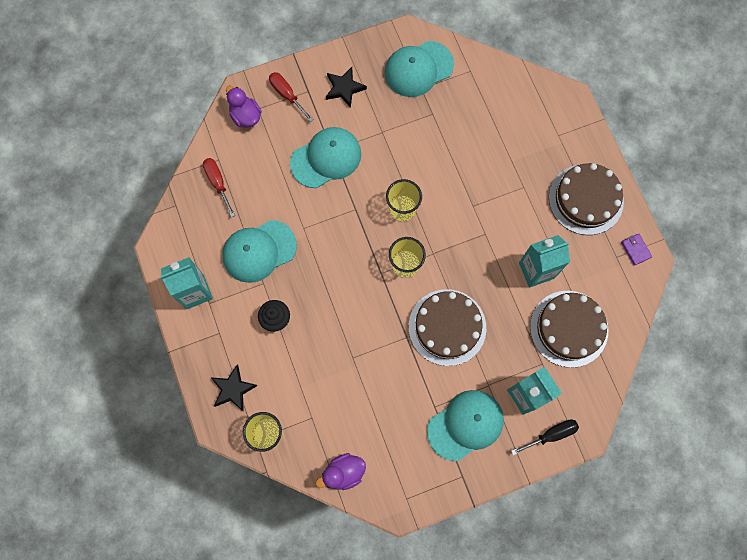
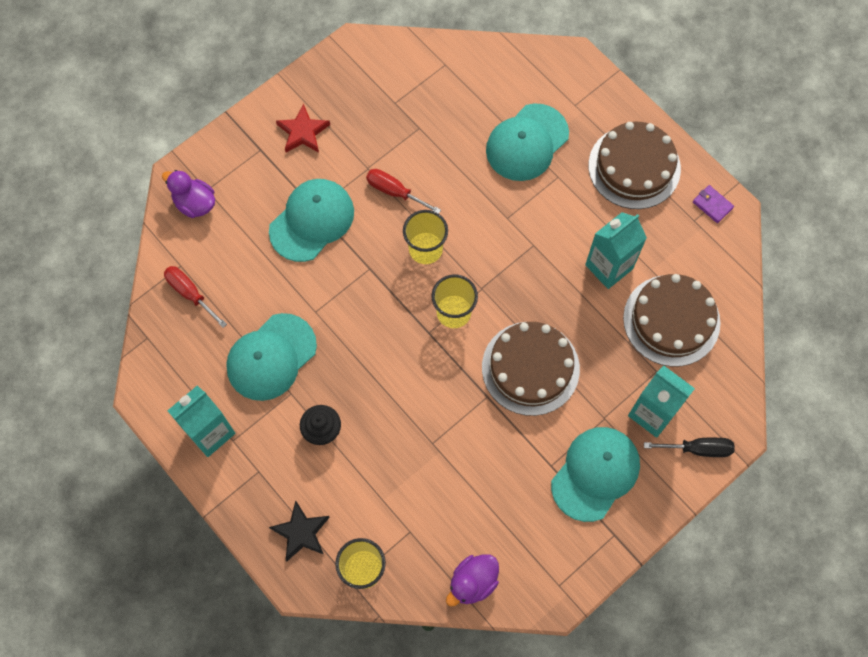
camera: 20 degrees left, 5 degrees down
(287, 95) = (236, 162): red screwdriver -> red screwdriver (394, 192)
(344, 88) = (303, 132): black star -> red star
(418, 69) = (383, 82): turquoise cap -> turquoise cap (527, 143)
(551, 435) = (698, 449): black screwdriver -> black screwdriver turned 45 degrees clockwise

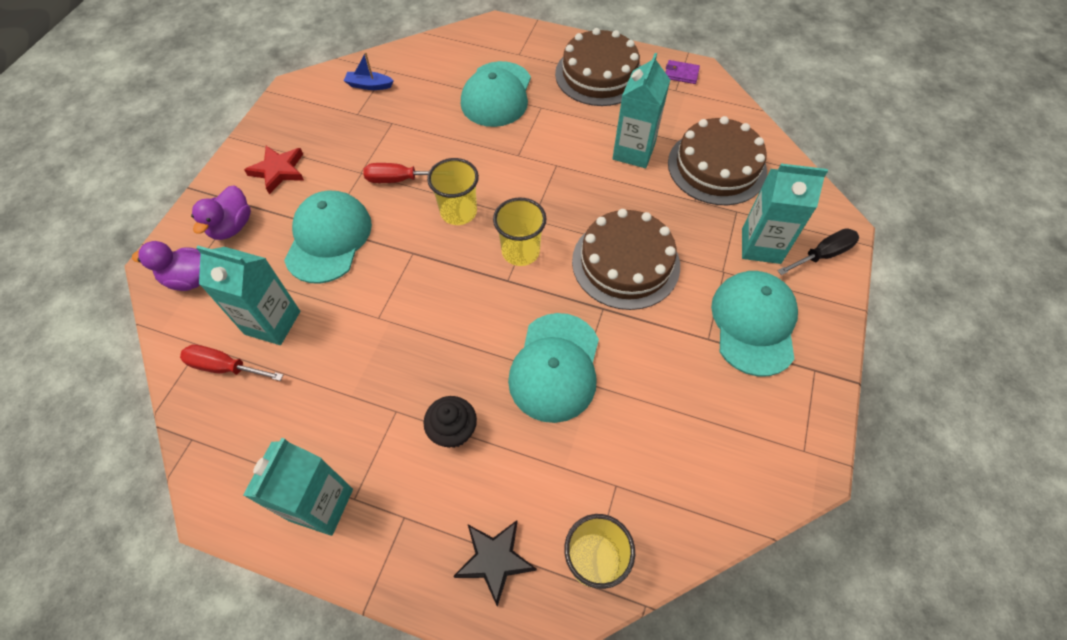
camera: 30 degrees left, 10 degrees down
(238, 274) = (272, 322): none -> turquoise carton
(271, 357) = (353, 385): turquoise cap -> turquoise cap (555, 367)
(420, 75) = (369, 85): none -> blue boat
(473, 582) = (718, 501): purple duck -> purple duck (232, 226)

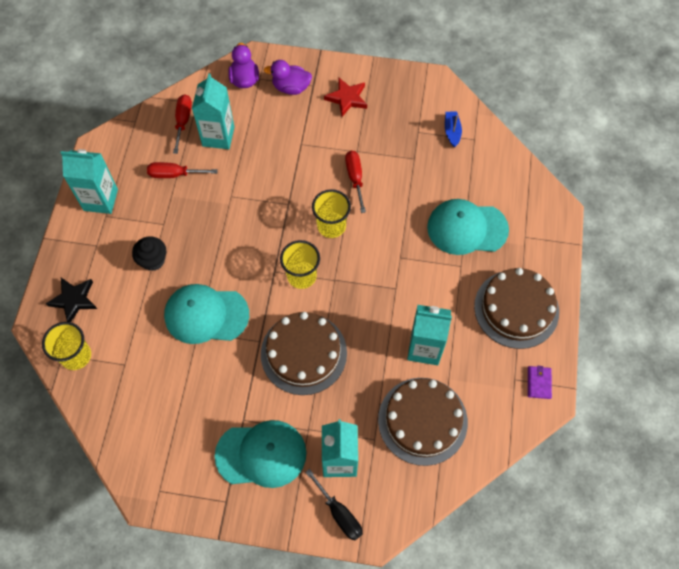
camera: 80 degrees right, 5 degrees up
(315, 388) = (174, 174): none -> red screwdriver
(329, 239) = (291, 148): turquoise cap -> none

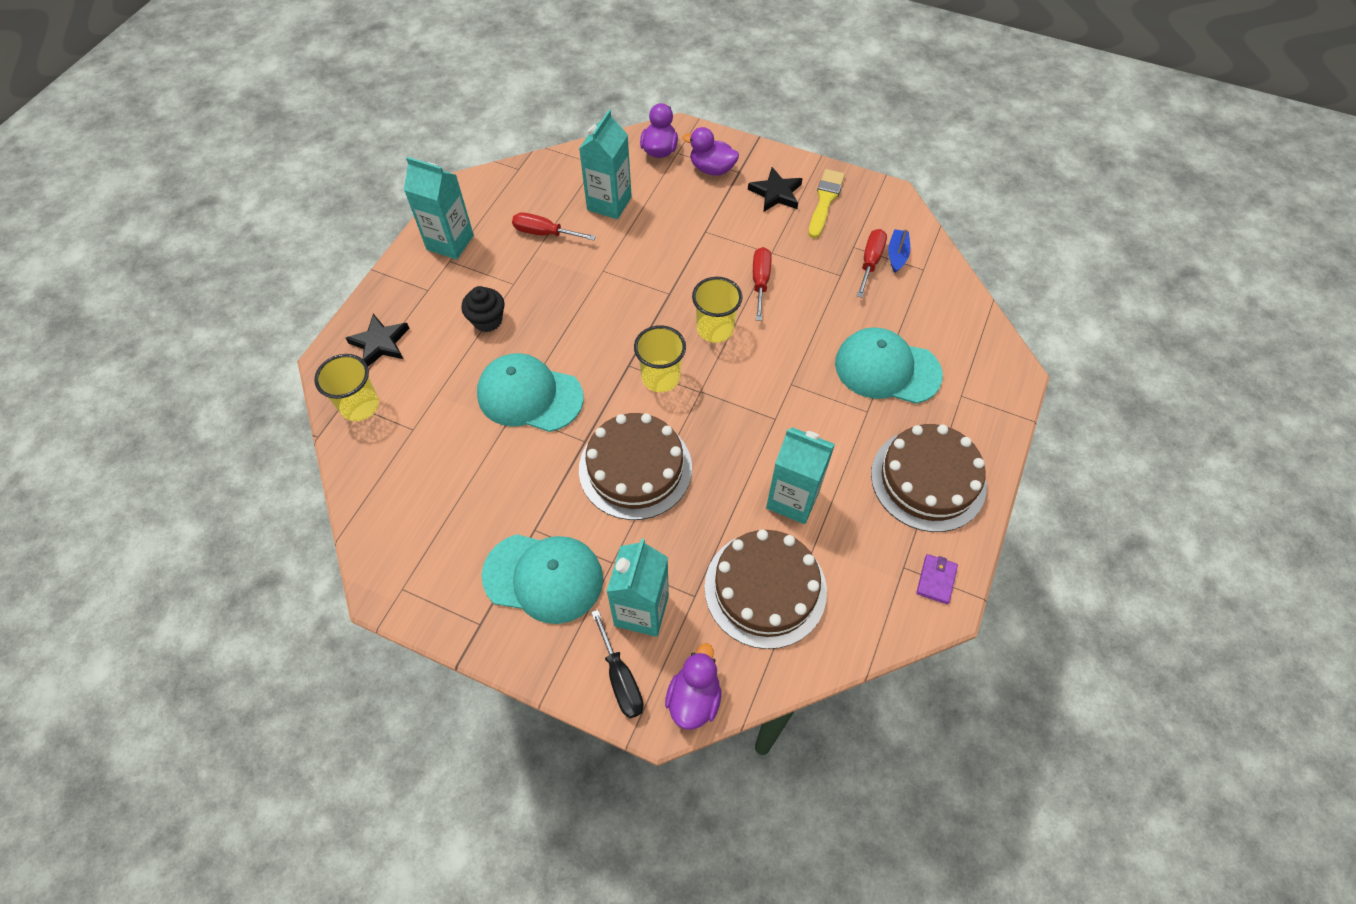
camera: 15 degrees right, 5 degrees down
(183, 121) = (573, 180): red screwdriver -> red screwdriver (870, 262)
(347, 98) = (776, 193): red star -> black star
(386, 97) = (825, 201): none -> yellow brush
(394, 513) = (694, 698): none -> purple duck

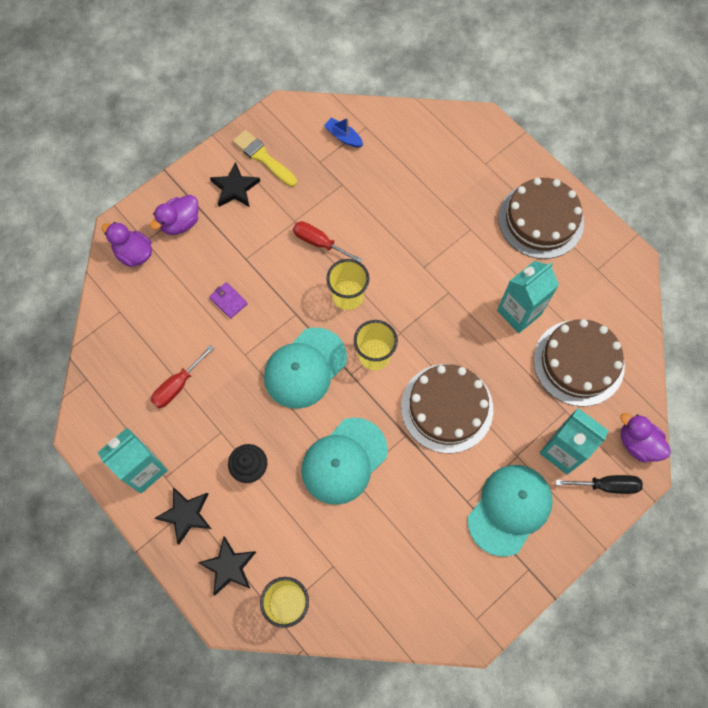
camera: 65 degrees left, 10 degrees up
(419, 290) = (186, 514): none -> black star
(609, 203) = (173, 319): turquoise carton -> none
(870, 262) = (340, 158): red screwdriver -> none
(887, 369) = (441, 198): turquoise cap -> turquoise cap (305, 368)
(936, 580) = (614, 255): purple wallet -> purple wallet (228, 301)

